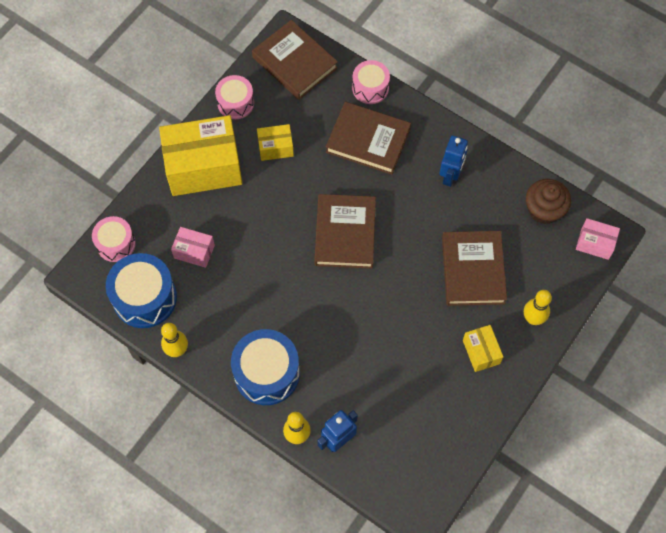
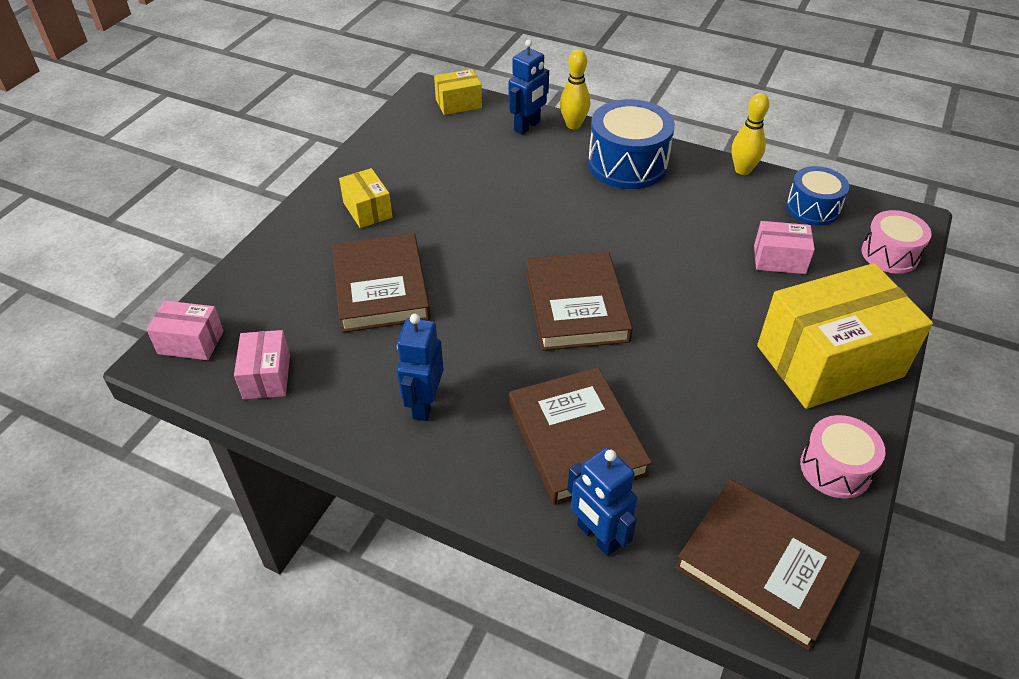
camera: 170 degrees right, 20 degrees down
(145, 298) = (812, 208): blue drum -> blue drum, size x0.62
(275, 148) = (729, 405): yellow box -> yellow box (458, 103)
(368, 140) = (576, 439): brown book -> brown book turned 60 degrees clockwise
(370, 88) = (597, 536): pink drum -> blue robot
(533, 318) = (297, 248): yellow bowling pin -> none
(544, 209) = (267, 376): brown cupcake -> pink box

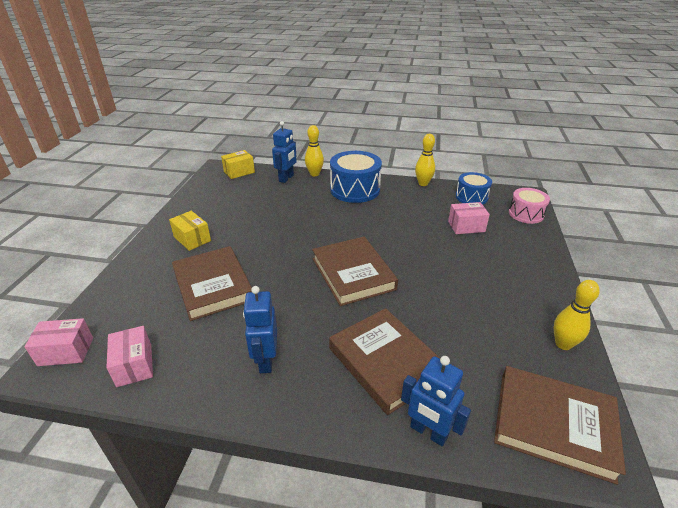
camera: 15 degrees left, 10 degrees down
(829, 361) = (524, 278): yellow box -> none
(835, 468) = (563, 344): pink drum -> yellow bowling pin

